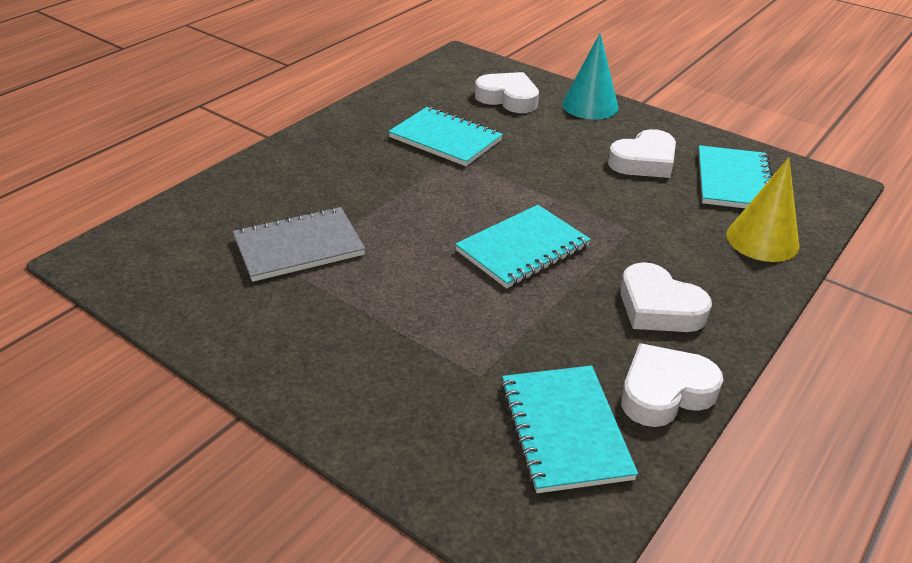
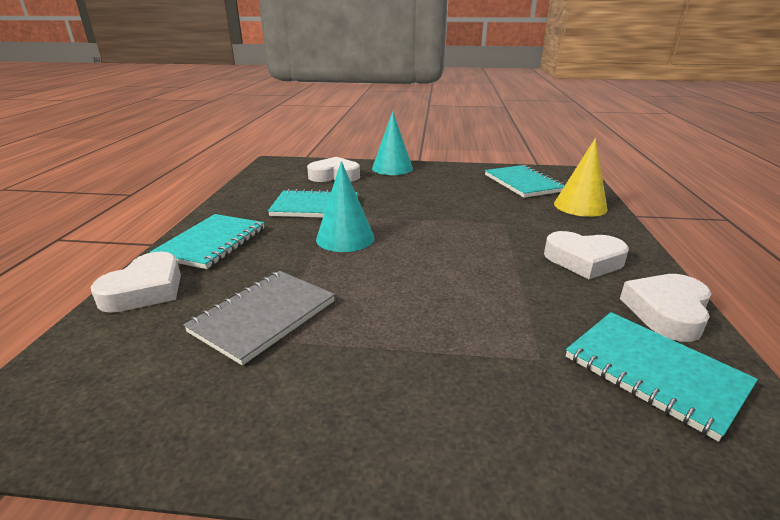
camera: 30 degrees left, 10 degrees down
(438, 190) = (345, 238): none -> turquoise cone
(522, 249) = (452, 255): turquoise notebook -> turquoise notebook (212, 243)
(644, 161) = (461, 186): white heart -> white heart (145, 290)

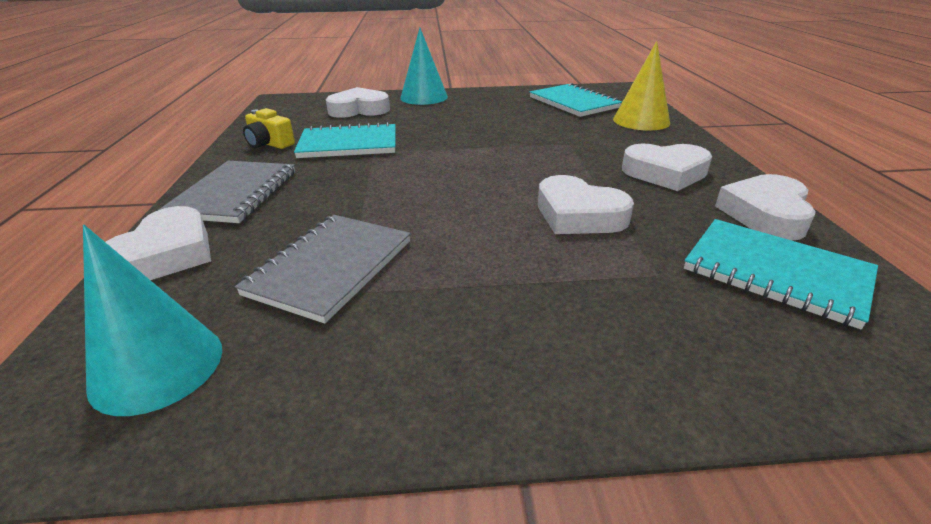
camera: 10 degrees left, 5 degrees up
(212, 243) = (234, 194): turquoise notebook -> grey notebook
(253, 201) = (269, 144): none -> yellow camera
(345, 238) = (397, 174): turquoise cone -> turquoise cone (157, 366)
(488, 293) = (578, 215): none -> white heart

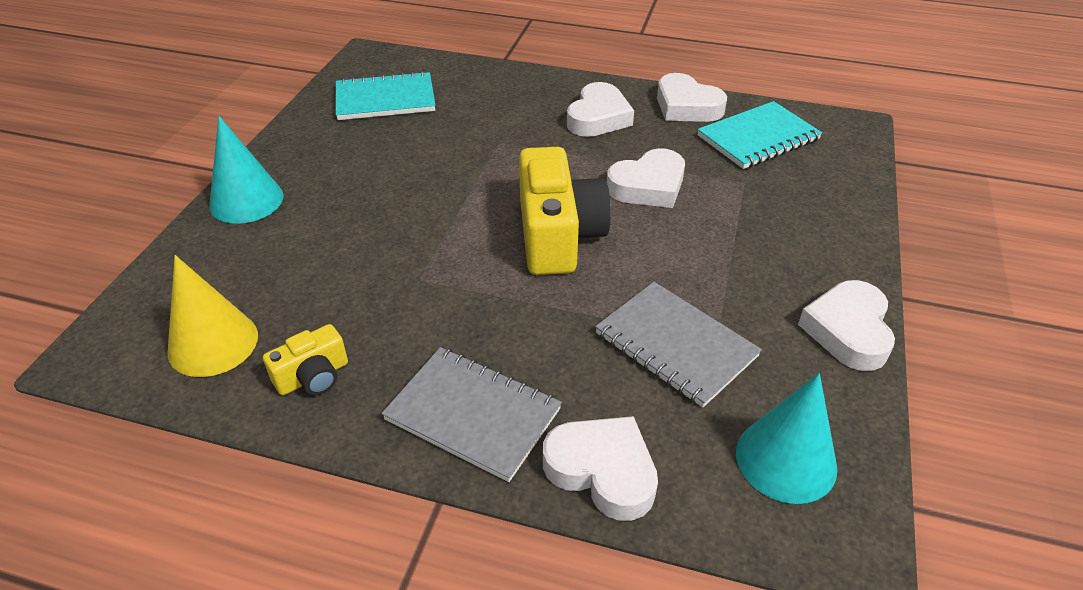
camera: 70 degrees left, 10 degrees up
(348, 144) = (378, 298): turquoise notebook -> none
(359, 110) = (242, 270): white heart -> white heart (848, 331)
(461, 186) = (558, 235): none -> yellow camera
(641, 121) = (475, 82): yellow cone -> yellow cone (213, 343)

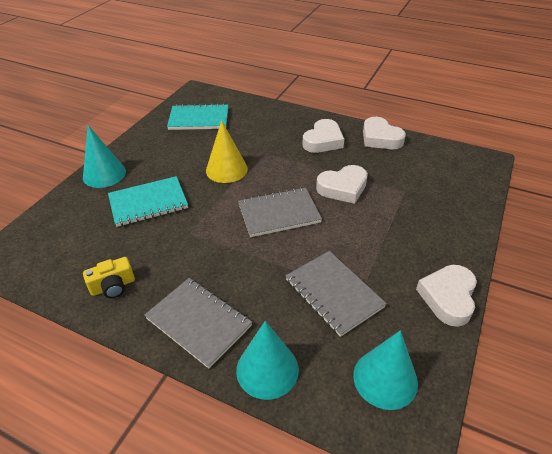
camera: 10 degrees right, 0 degrees up
(213, 343) = (63, 259): yellow cone -> yellow cone (226, 169)
(558, 235) = (279, 214): yellow camera -> grey notebook
(602, 471) = (267, 369): white heart -> turquoise cone
(758, 138) = (421, 162): turquoise notebook -> turquoise notebook (148, 203)

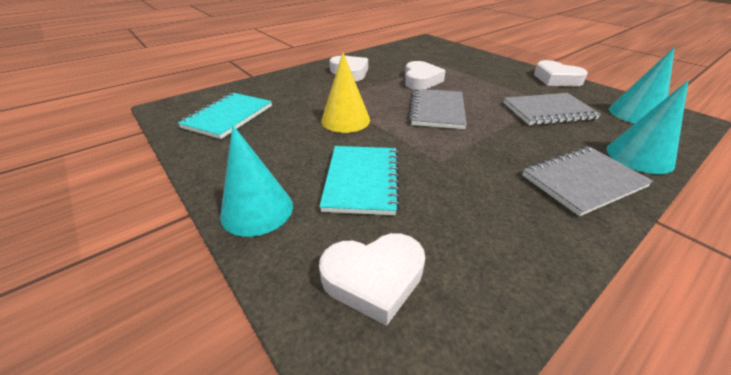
camera: 65 degrees left, 5 degrees down
(113, 286) = (517, 237): yellow camera -> none
(380, 138) = (370, 56): white heart -> white heart (374, 278)

